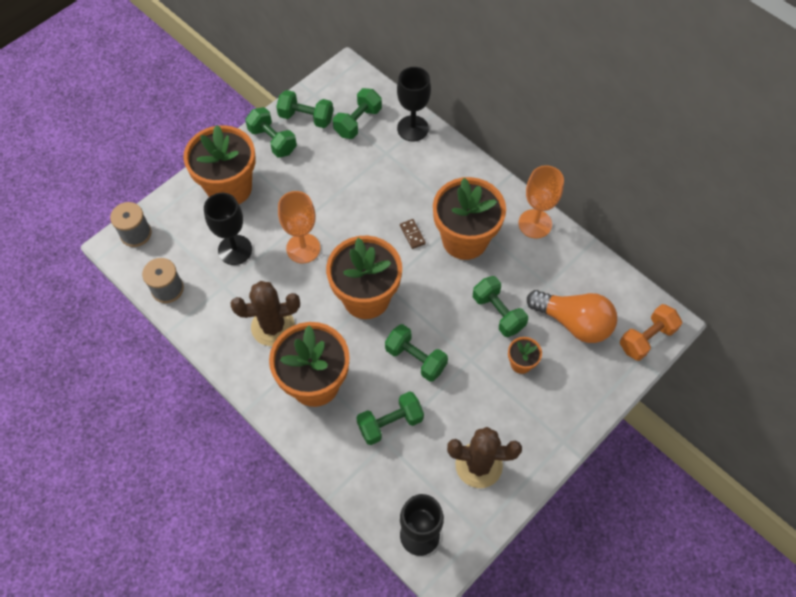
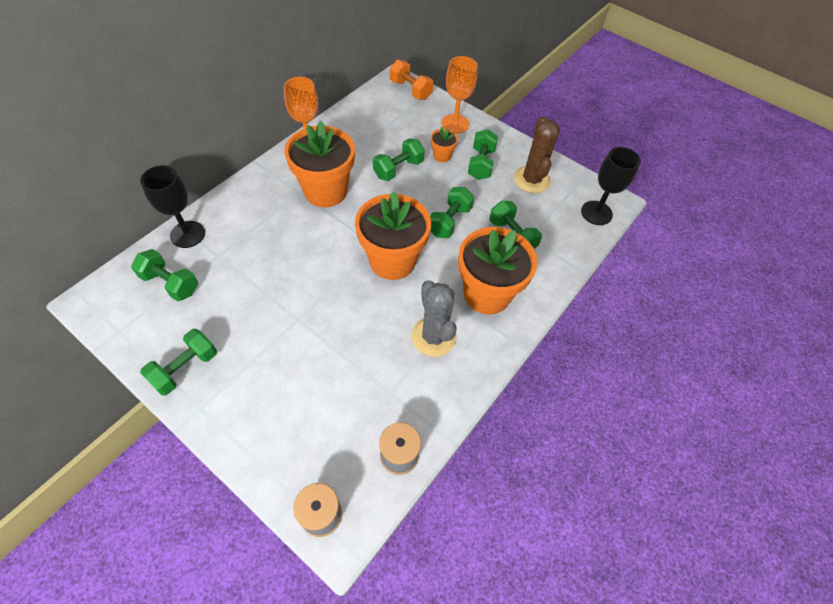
camera: 100 degrees left, 5 degrees down
(229, 188) = (254, 407): orange flower pot -> none
(235, 250) = (342, 387): black goblet -> none
(273, 326) = (433, 336): brown cactus -> grey cactus
(303, 248) = (338, 319): orange goblet -> orange goblet (455, 124)
(306, 117) = (154, 336): green dumbbell -> green dumbbell (481, 164)
(412, 234) = (320, 229): brown domino -> none
(573, 322) = (402, 126): orange light bulb -> none

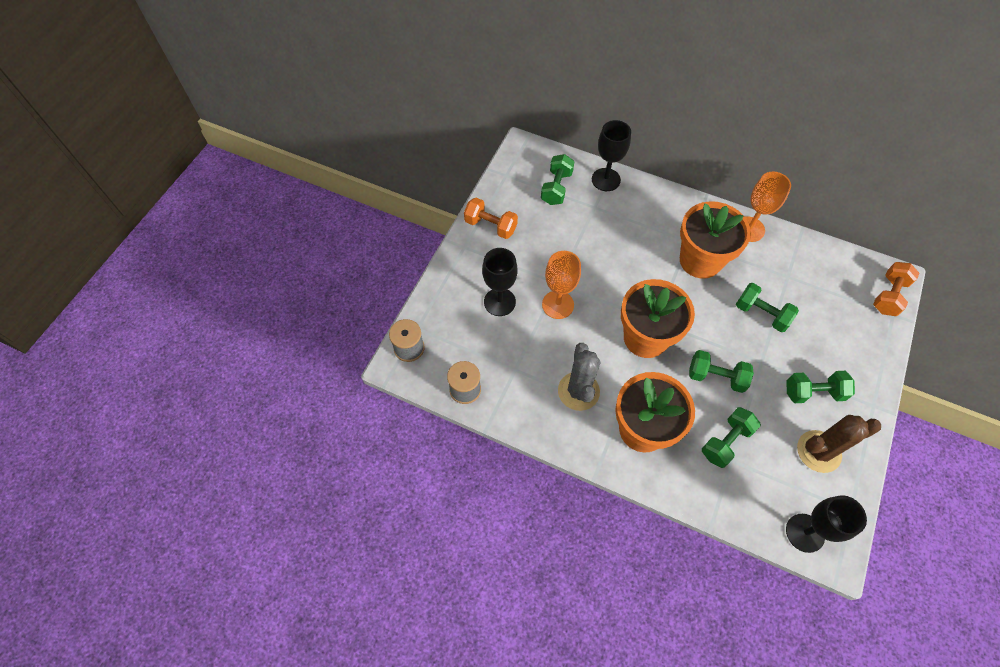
camera: 80 degrees right, 5 degrees up
(185, 368) = (490, 226): green dumbbell -> orange dumbbell
(297, 386) = (499, 302): none -> black goblet
(433, 336) = (578, 391): grey cactus -> grey cactus turned 60 degrees counterclockwise
(442, 156) = (803, 350): orange flower pot -> none
(455, 124) = (861, 353): orange goblet -> orange goblet (558, 304)

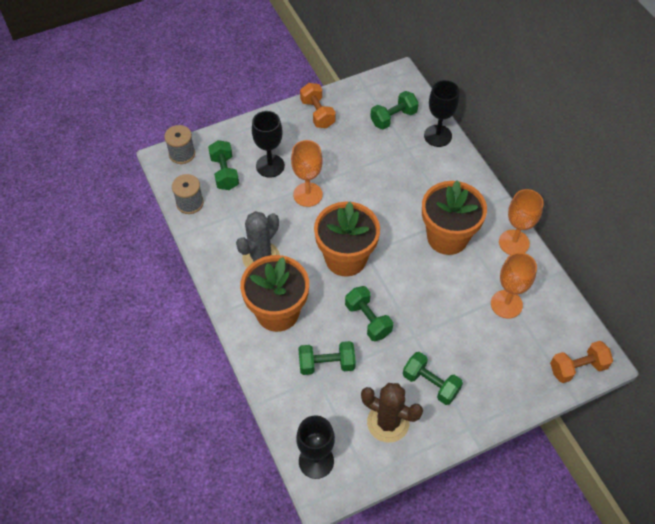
camera: 40 degrees right, 5 degrees down
(761, 314) = (453, 305): green dumbbell -> green dumbbell (224, 173)
(795, 283) = (506, 304): none -> orange goblet

